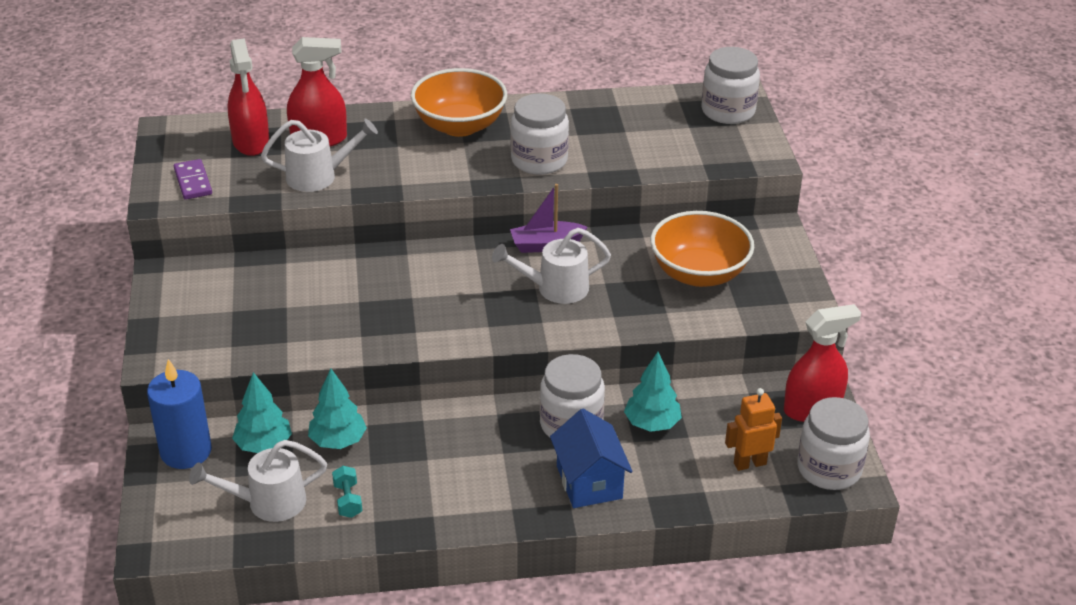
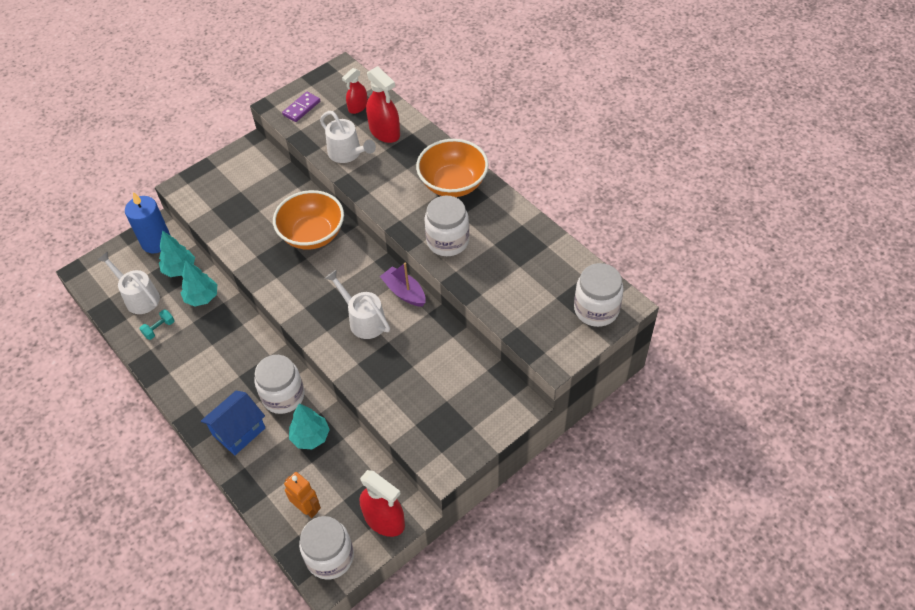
camera: 60 degrees right, 15 degrees up
(251, 142) = (358, 107): red spray bottle -> red spray bottle, size x0.62
(699, 273) = (435, 386): orange bowl -> orange bowl (312, 234)

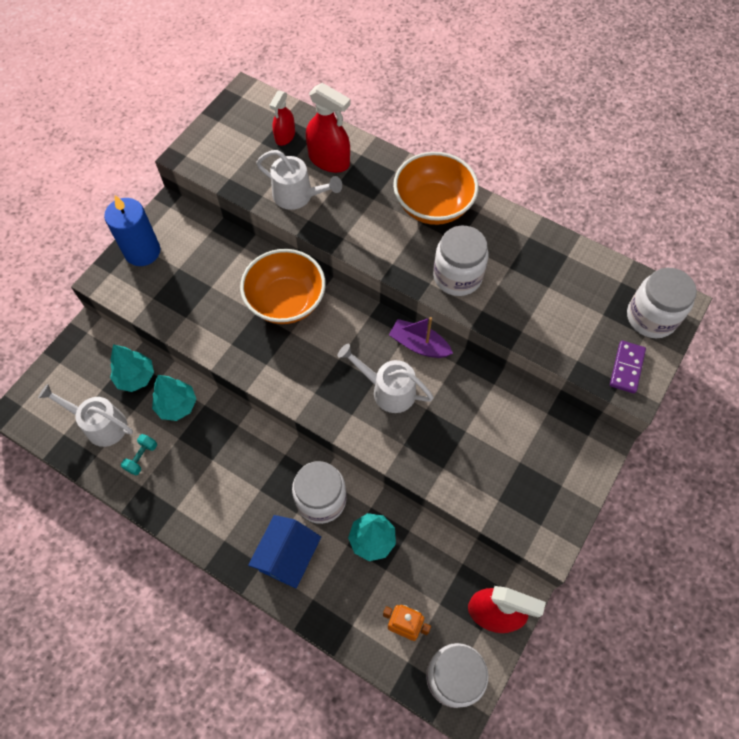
camera: 20 degrees left, 10 degrees up
(156, 242) = (93, 350): blue candle -> blue candle (142, 251)
(301, 108) = (219, 151): purple domino -> purple domino (626, 368)

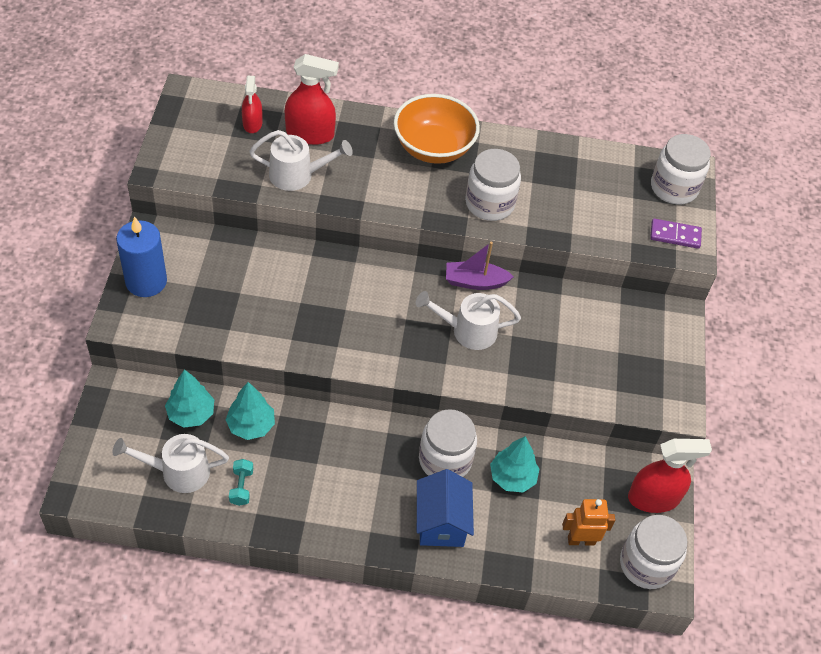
camera: 30 degrees left, 10 degrees down
(286, 301) = (325, 283): orange bowl -> none
(626, 368) = (675, 235): purple domino -> purple domino turned 75 degrees counterclockwise

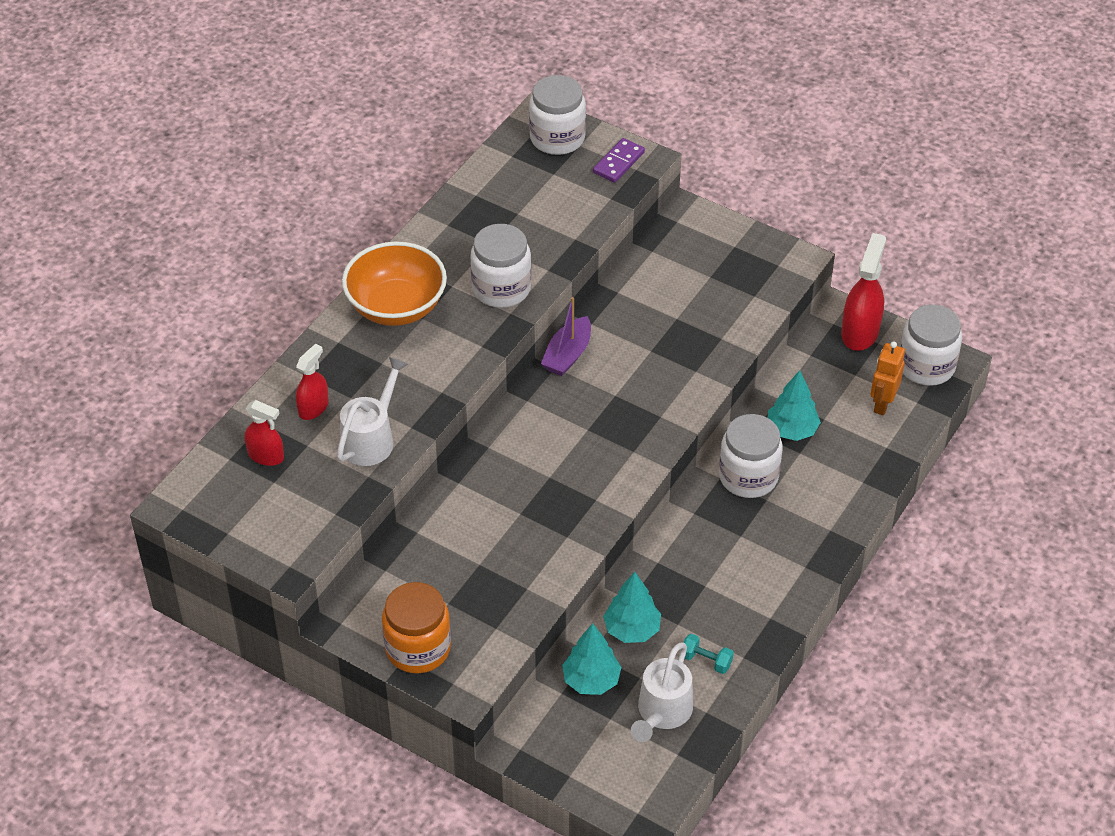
camera: 60 degrees left, 5 degrees down
(146, 281) = (418, 648): blue candle -> orange jar
(310, 134) = (313, 408): red spray bottle -> red spray bottle, size x0.62
(441, 522) = (819, 505): blue house -> none
(467, 331) = (628, 384): white watering can -> none

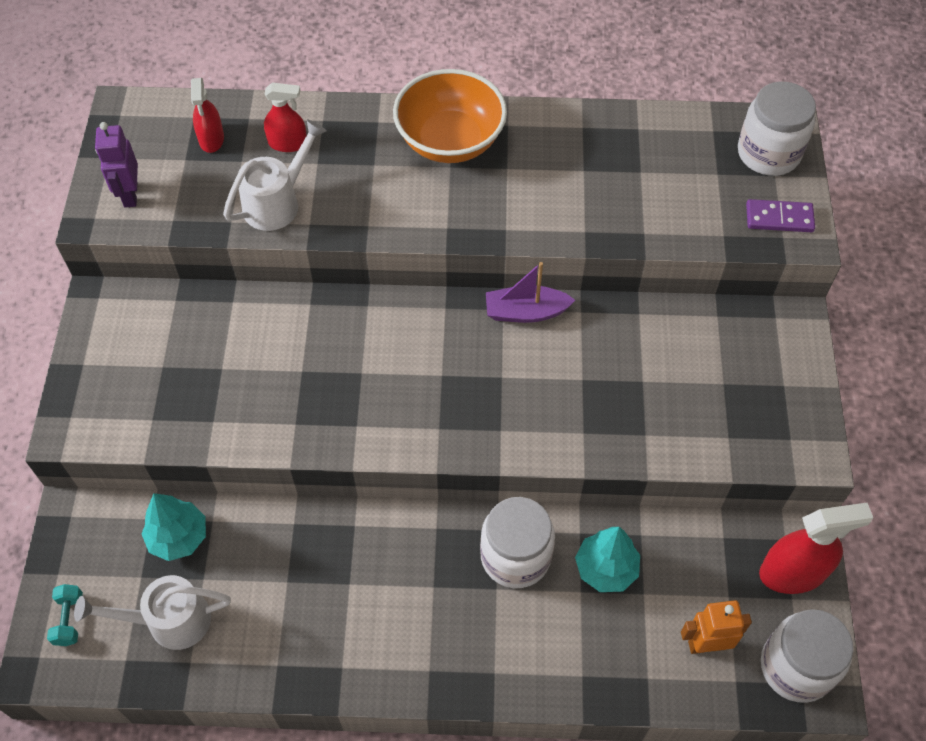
camera: 60 degrees right, 10 degrees up
(283, 533) = (130, 195): none -> purple robot
(371, 438) = (278, 202): white watering can -> white watering can turned 45 degrees counterclockwise
(418, 648) = (98, 369): orange jar -> none
(501, 288) = (532, 207): white jar -> none
(632, 629) = (258, 543): turquoise tree -> none
(706, 661) = (254, 631): turquoise dumbbell -> turquoise dumbbell (69, 619)

